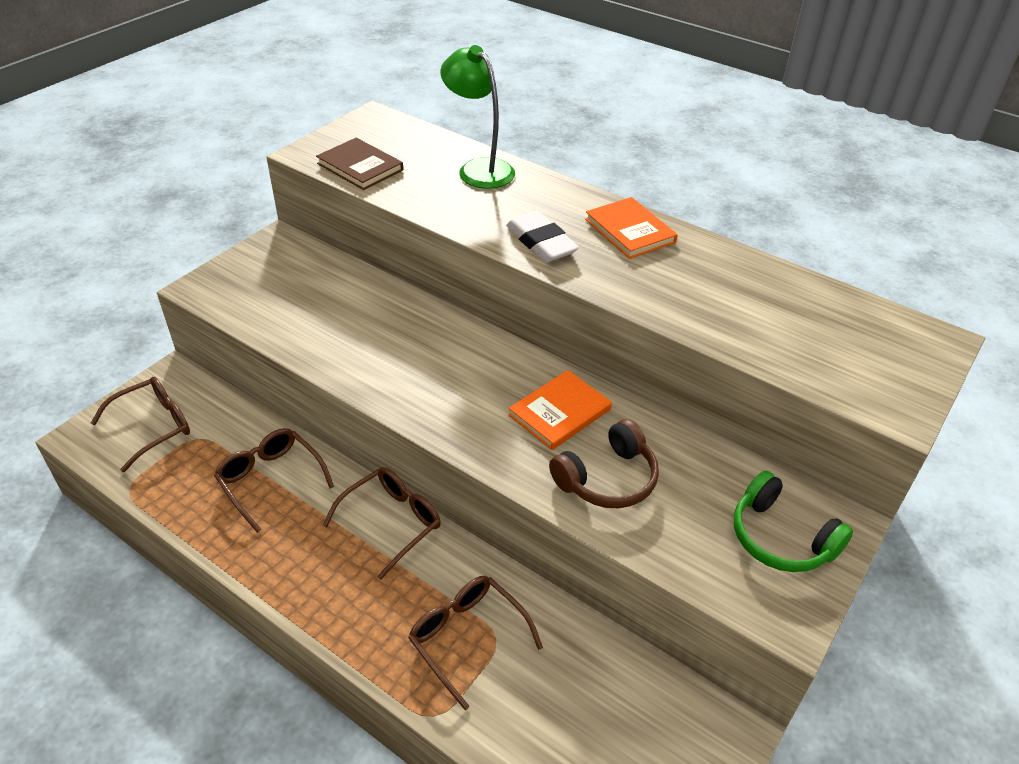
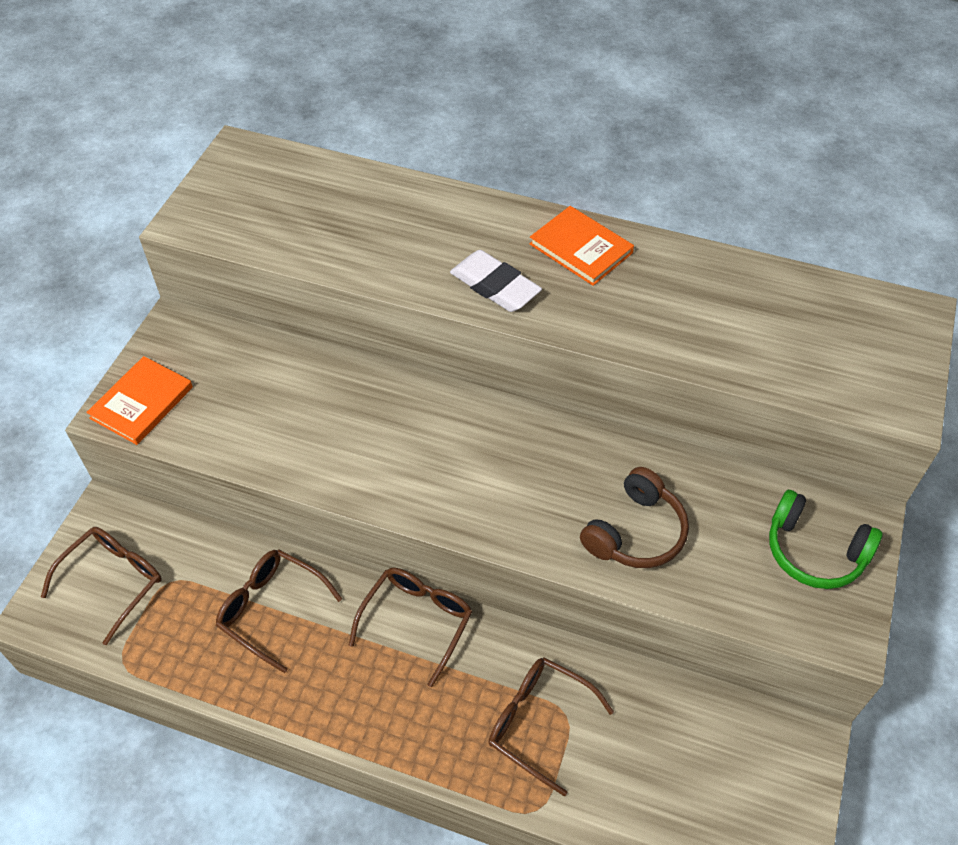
camera: 15 degrees left, 10 degrees up
(360, 167) = (255, 227): brown book -> none
(479, 169) = (389, 200): green lamp -> none
(560, 412) = (563, 468): orange book -> orange book (142, 403)

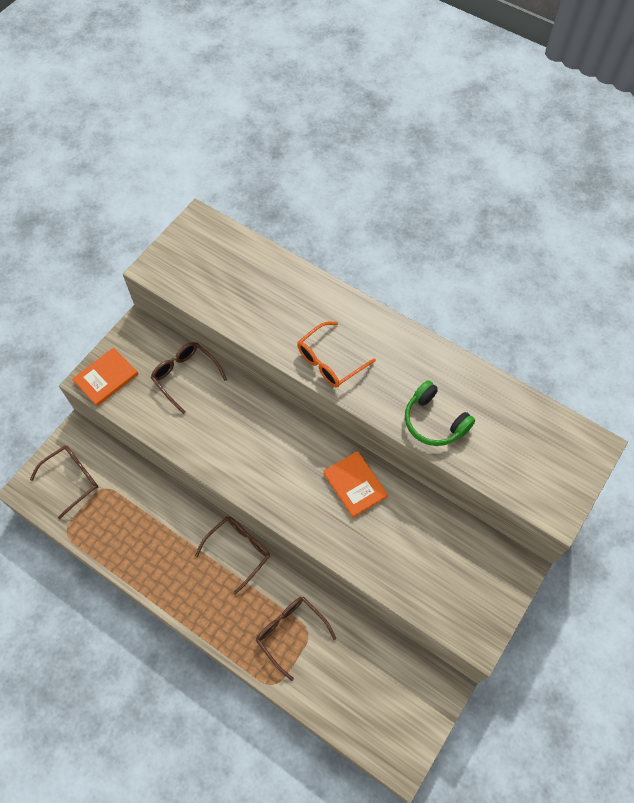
camera: 15 degrees right, 10 degrees up
(271, 609) = (156, 521): brown glasses -> brown glasses (185, 376)
(495, 286) = (329, 361): white eraser -> orange glasses
(581, 248) = (393, 346): orange book -> orange book (355, 485)
(635, 532) = (374, 539): brown headphones -> none
(814, 551) = (480, 581): green headphones -> green headphones (434, 421)

